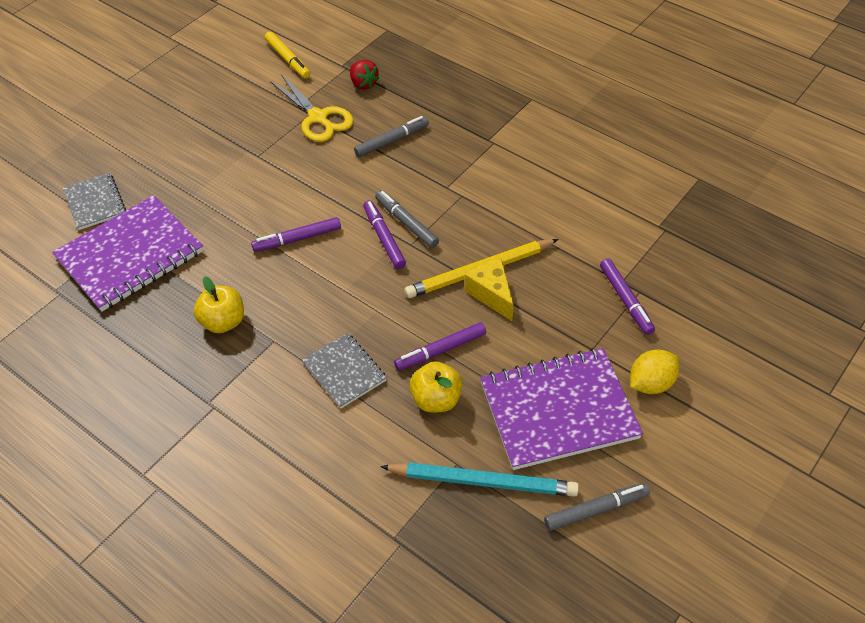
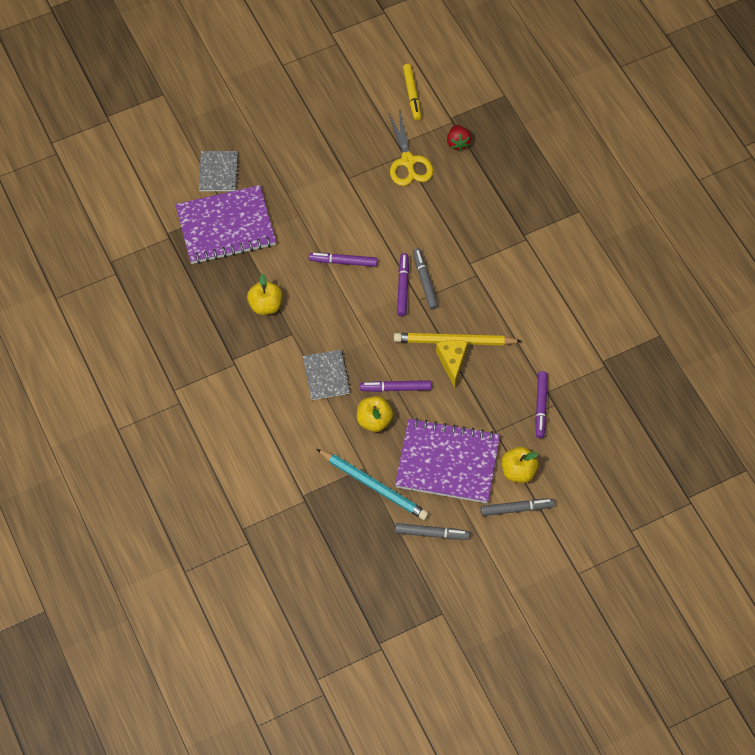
camera: 25 degrees right, 10 degrees up
(392, 141) = (451, 206): grey marker -> grey marker (517, 509)
(651, 383) = (518, 471): yellow lemon -> yellow apple

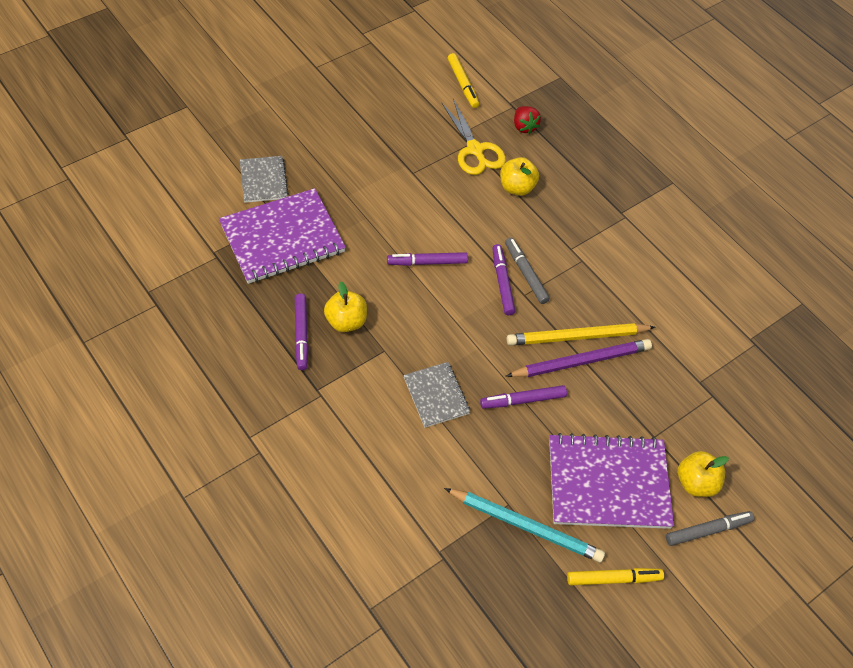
camera: 15 degrees left, 5 degrees down
(374, 420) = (506, 443): yellow apple -> yellow apple (516, 187)
(431, 533) = (613, 579): grey marker -> yellow marker
(452, 362) = (581, 361): yellow cheese -> purple pencil
(541, 406) = (698, 400): purple marker -> purple marker (301, 334)

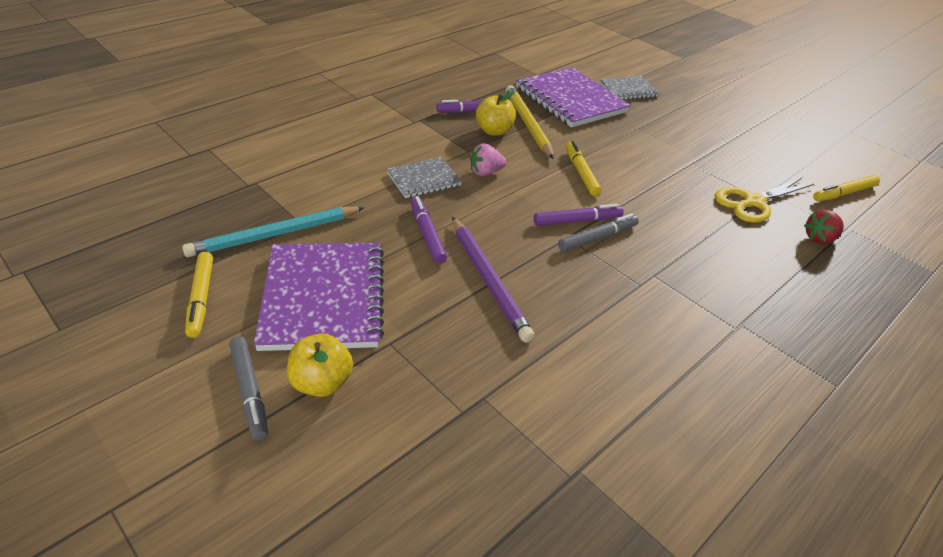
camera: 85 degrees right, 15 degrees down
(425, 341) = (485, 172): none -> pink strawberry
(427, 262) = (581, 172): purple marker -> yellow marker
(516, 187) = (719, 232): yellow apple -> none
(525, 526) = (275, 234): turquoise pencil -> turquoise pencil turned 45 degrees clockwise
(577, 337) = (523, 277): yellow pencil -> yellow pencil (528, 124)

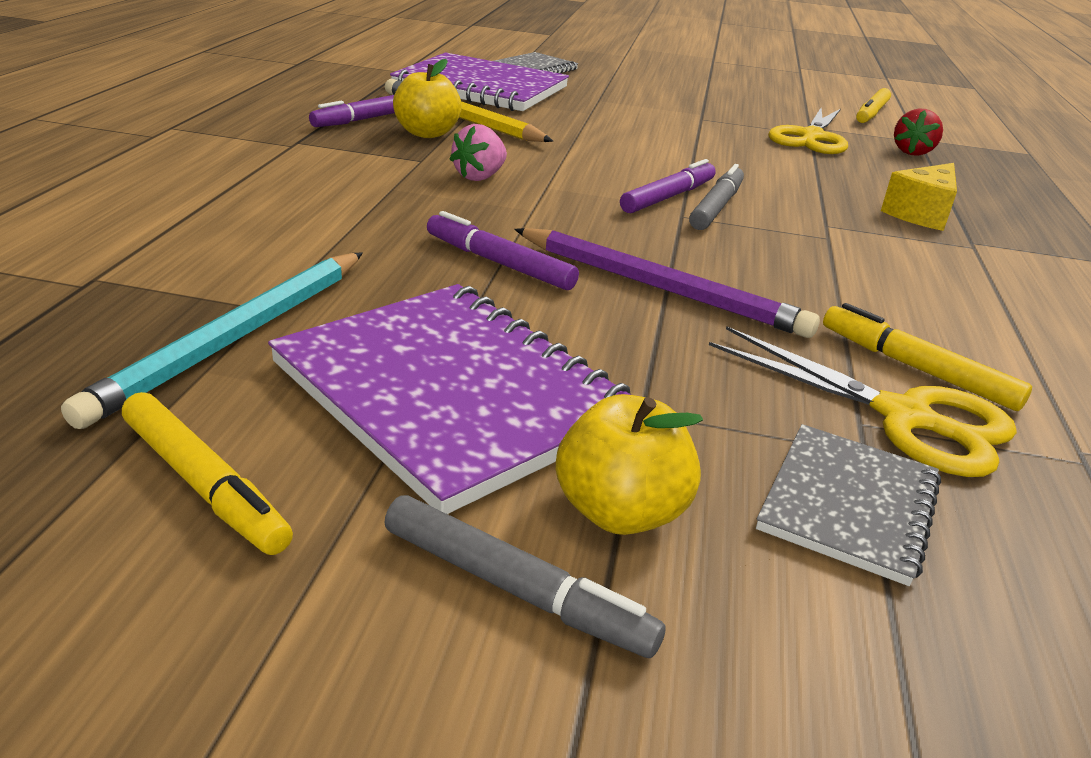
camera: 35 degrees left, 10 degrees down
(423, 179) = (401, 204): grey notebook -> grey notebook (848, 505)
(509, 406) = (904, 417): none -> yellow scissors
(581, 172) = (600, 151): yellow marker -> yellow marker (916, 368)
(737, 291) = (921, 214): none -> yellow cheese

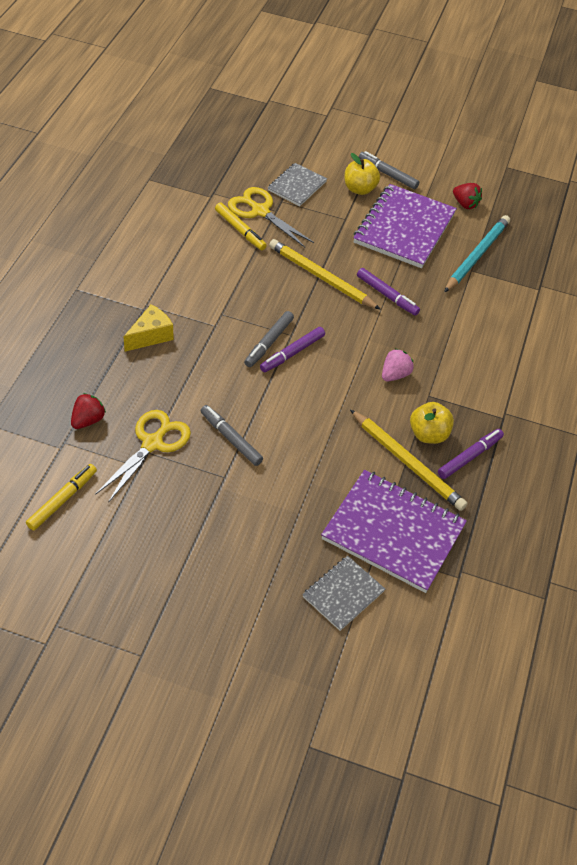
camera: 175 degrees left, 20 degrees up
(204, 484) = (465, 204): yellow marker -> red strawberry
(451, 394) = (404, 228): purple notebook -> purple notebook turned 60 degrees clockwise
(659, 288) = (321, 277): purple pencil -> yellow pencil
(713, 137) = (231, 438): none -> grey marker

